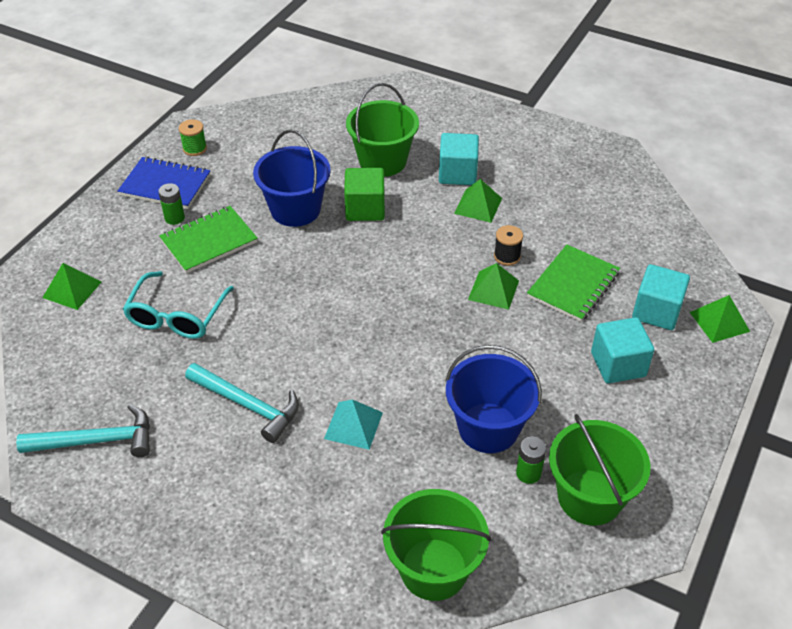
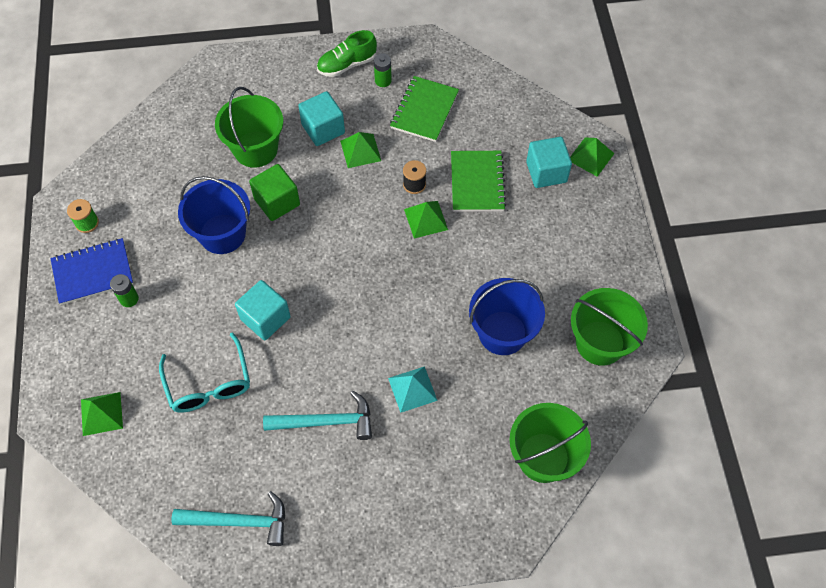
camera: 35 degrees left, 15 degrees up
(97, 441) = (239, 521): turquoise hammer -> turquoise hammer turned 45 degrees clockwise
(209, 241) = (177, 303): green notebook -> green notebook (424, 110)
(524, 135) = (347, 65): none -> green shoe
(528, 473) = (551, 350): green battery -> green battery (383, 80)
(618, 364) = (550, 230): turquoise cube -> turquoise cube (265, 318)

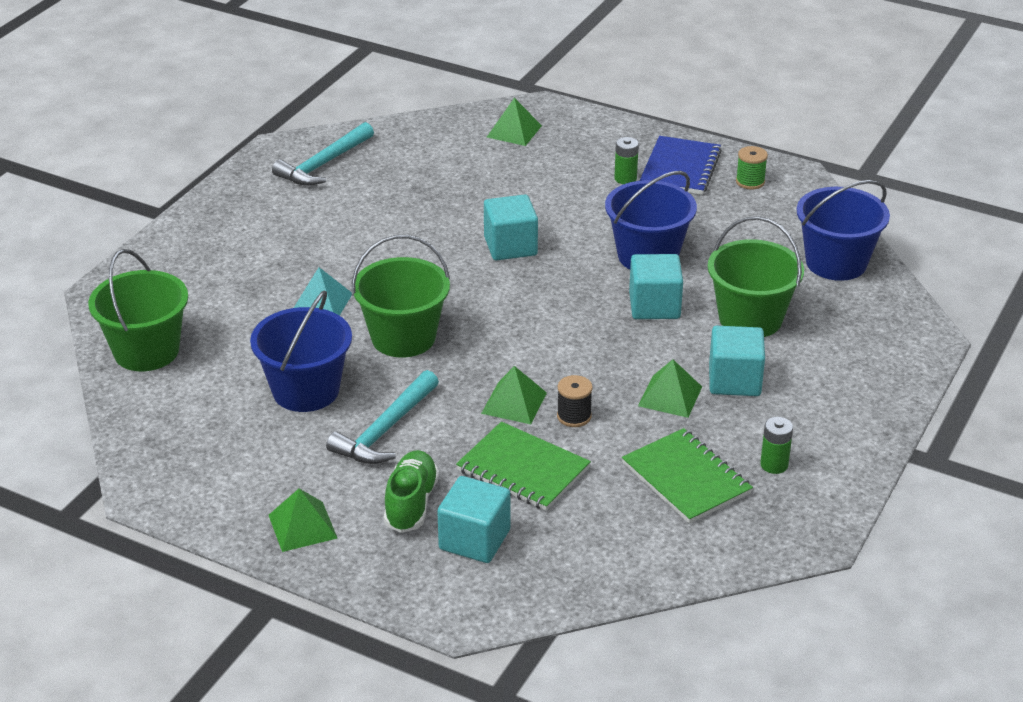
camera: 125 degrees right, 25 degrees down
(162, 134) = (836, 262): none -> blue bucket
(209, 384) = (476, 192): turquoise glasses -> none
(277, 202) = (654, 306): green cube -> turquoise cube
(326, 422) = (354, 240): turquoise hammer -> turquoise hammer (385, 430)
(347, 65) = (832, 445): green shoe -> green shoe (411, 503)
(591, 156) = (454, 597): green pyramid -> green pyramid (302, 526)
(600, 343) = (204, 456): green bucket -> green bucket (403, 337)

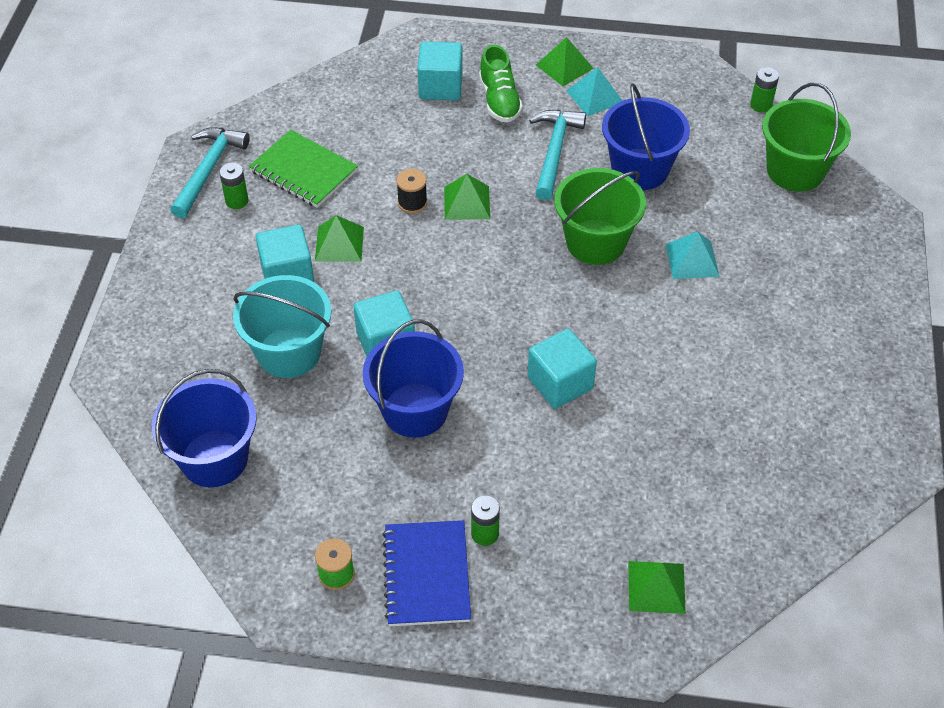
camera: 160 degrees right, 15 degrees up
(114, 422) = (761, 105): none -> green battery
(293, 480) = (594, 96): none -> turquoise pyramid
(323, 164) = (831, 452): turquoise hammer -> turquoise hammer (209, 170)
(523, 469) = (432, 147): green notebook -> none
(750, 319) = (289, 352): green bucket -> turquoise bucket

